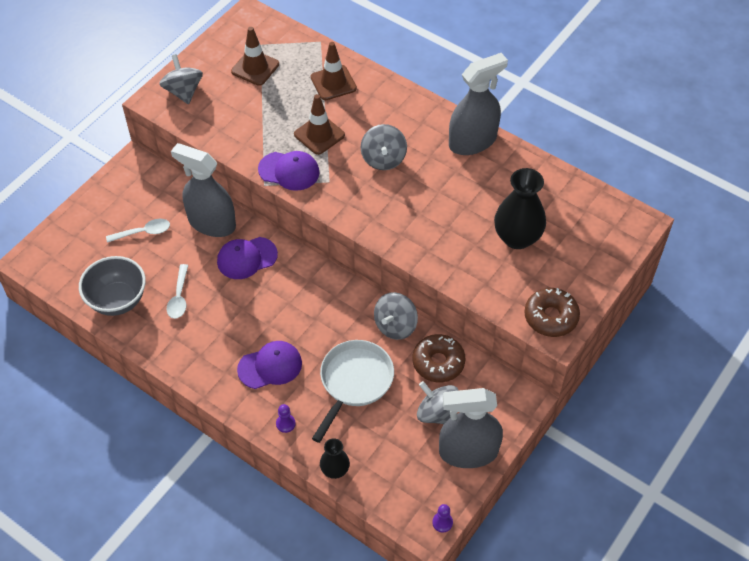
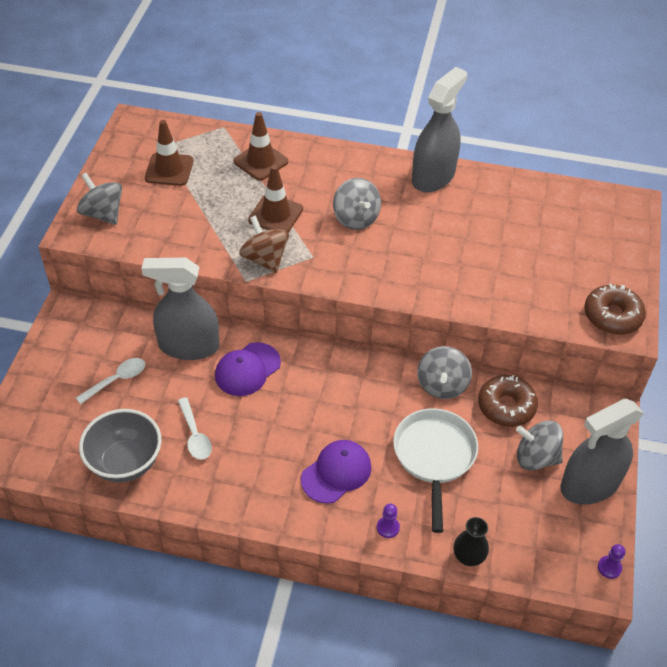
camera: 25 degrees left, 5 degrees down
(289, 171) = (265, 259): purple cap -> brown spinning top
(517, 238) = (532, 252): black vase -> none

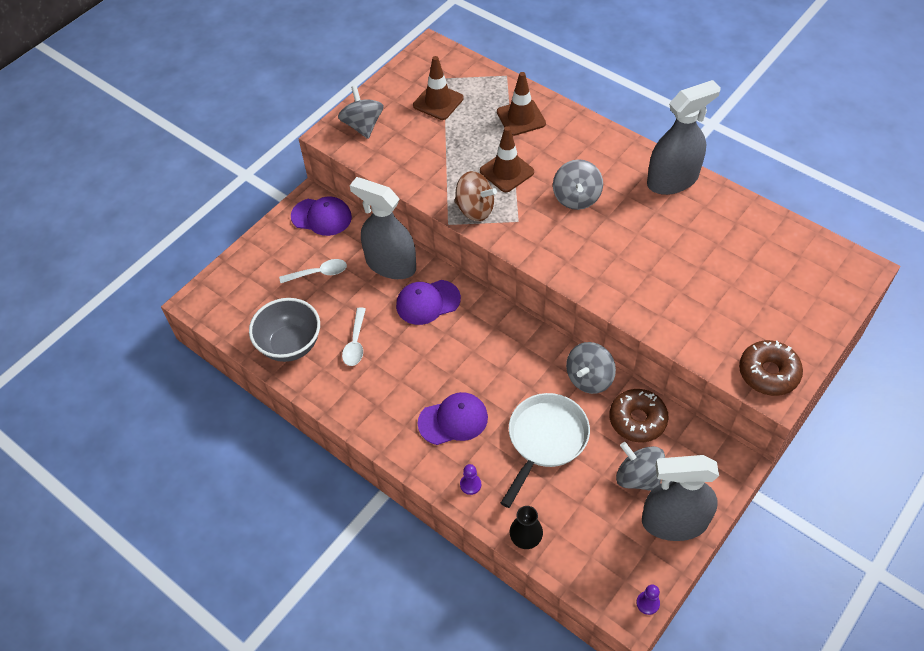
camera: 30 degrees right, 5 degrees up
(89, 323) = (321, 217): none -> purple cap
(265, 259) = (475, 209): brown spinning top -> brown spinning top turned 120 degrees clockwise

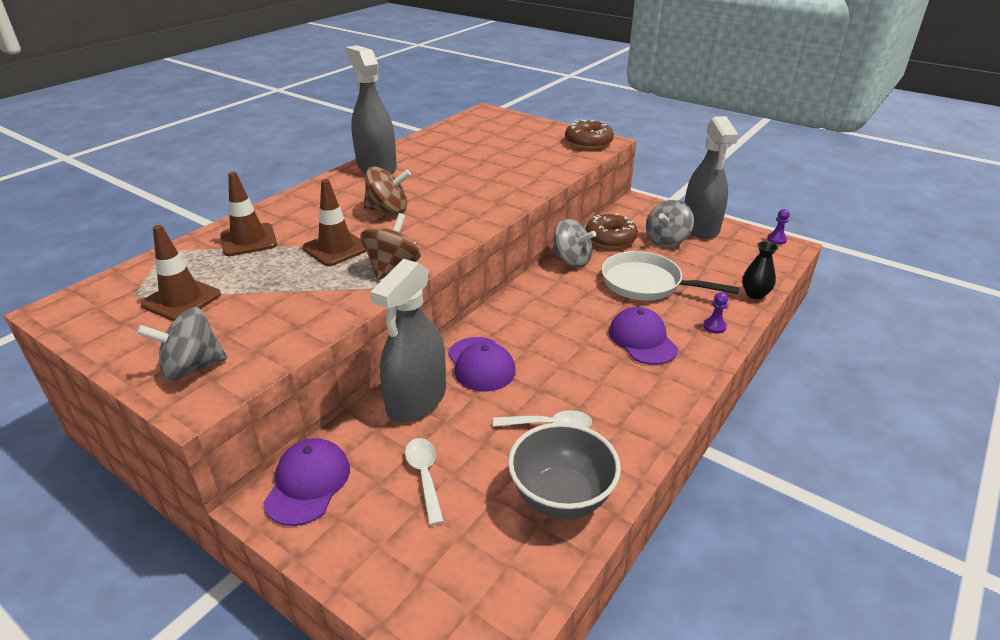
camera: 95 degrees left, 20 degrees down
(576, 198) = (388, 210): grey spinning top -> brown spinning top

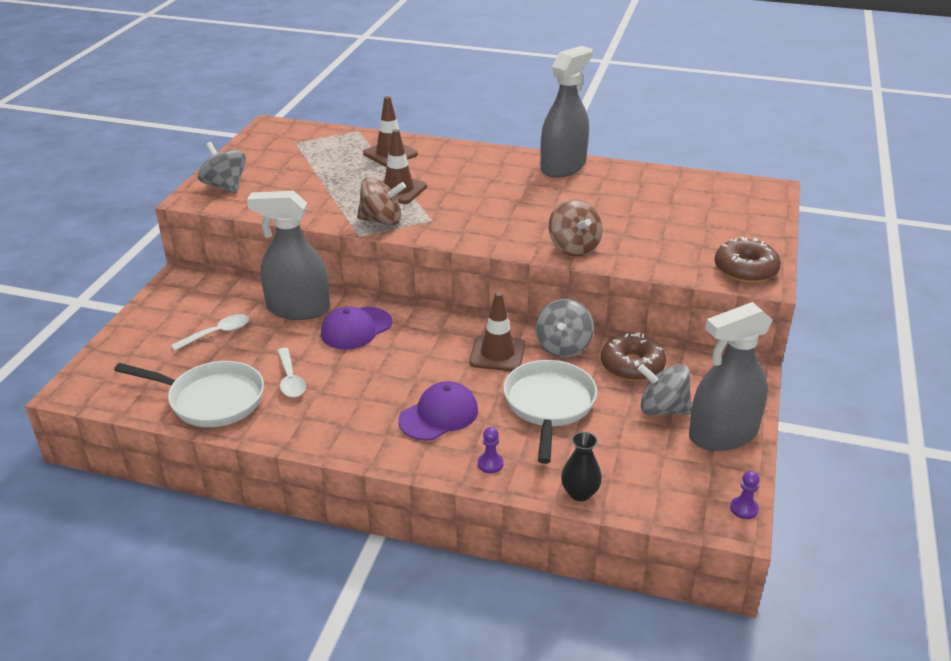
camera: 70 degrees right, 0 degrees up
(181, 300) = (298, 158): brown traffic cone -> brown traffic cone (497, 353)
(308, 483) = (199, 289): purple cap -> none
(388, 210) = (480, 194): brown spinning top -> brown spinning top (574, 247)
(561, 497) = (211, 400): grey bowl -> white pan

